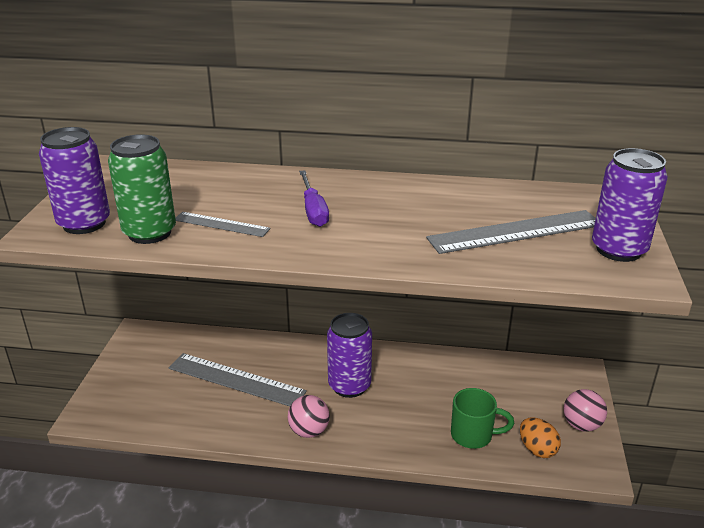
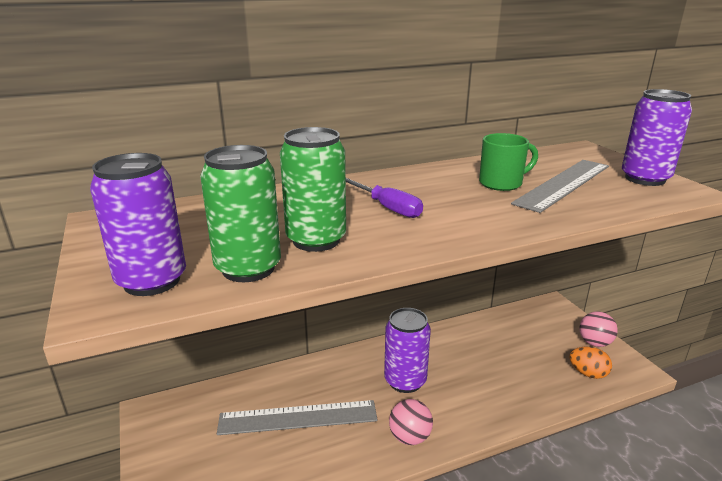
camera: 30 degrees left, 5 degrees down
(221, 224) = (316, 240): grey ruler -> green can
(473, 435) = (536, 382): green mug -> green mug (502, 183)

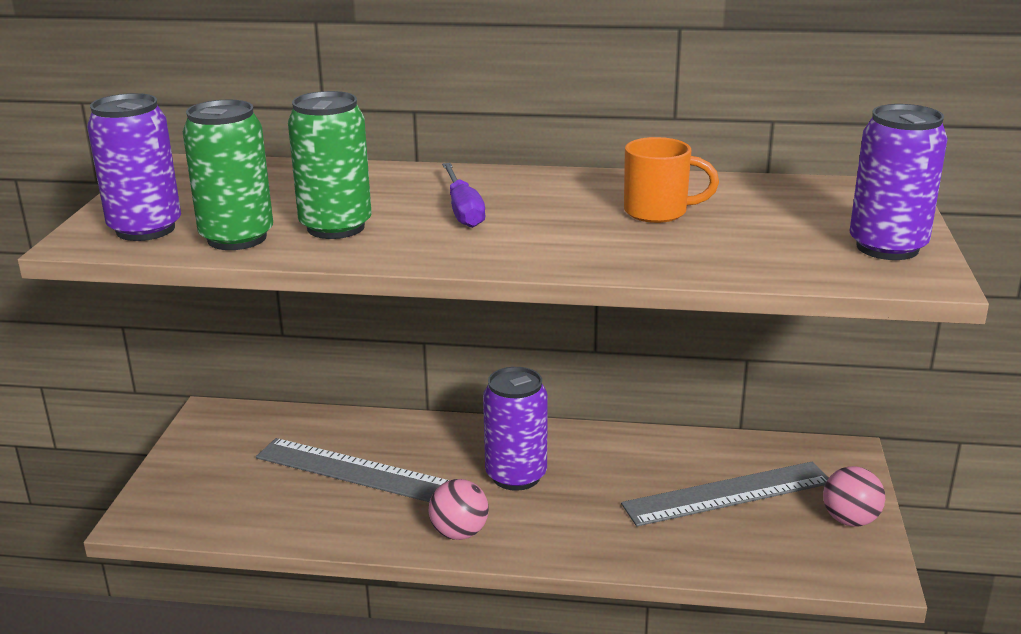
camera: 30 degrees right, 0 degrees up
(502, 183) = (658, 212): green mug -> orange mug
(563, 184) = (744, 230): grey ruler -> grey ruler (727, 494)
(588, 373) = (787, 551): orange egg -> none

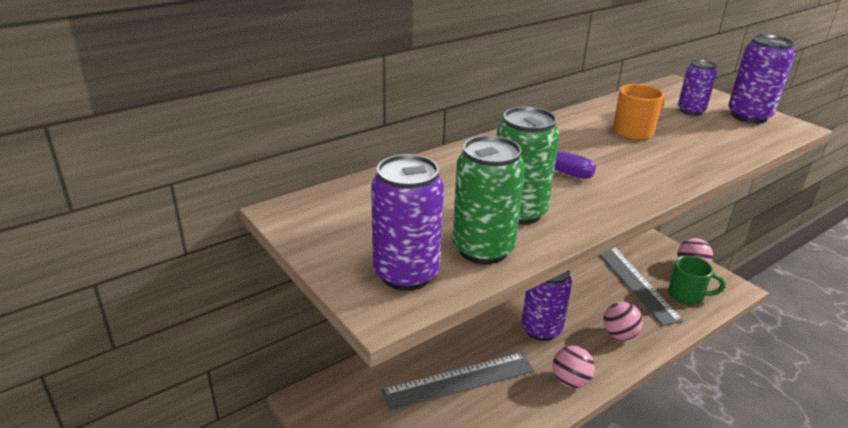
camera: 45 degrees left, 5 degrees up
(598, 528) = (619, 335): none -> pink ball
(727, 494) = (635, 282): grey ruler -> grey ruler turned 45 degrees counterclockwise
(776, 543) = (687, 296): none -> green mug
(809, 217) = (691, 111): none -> purple can

